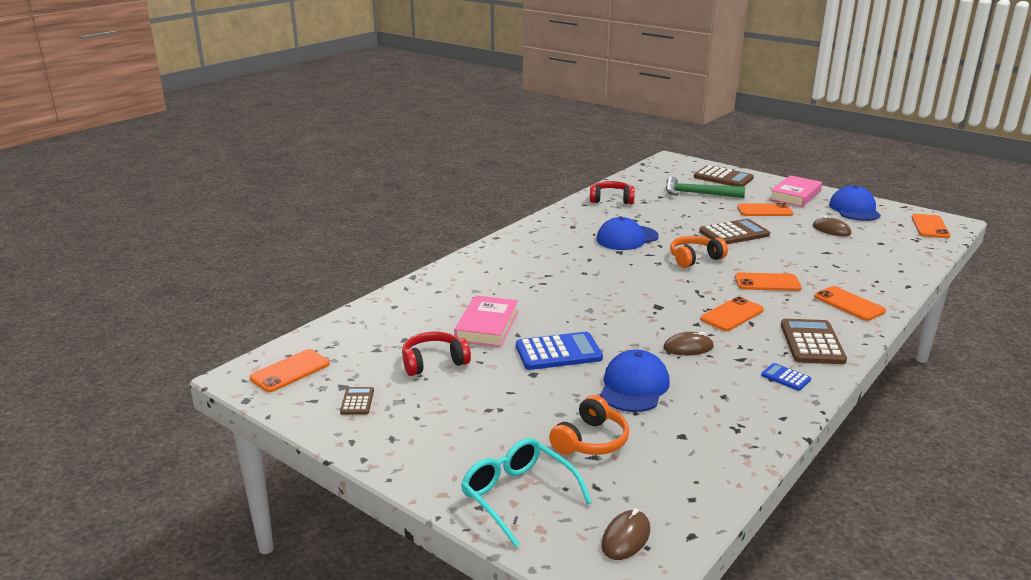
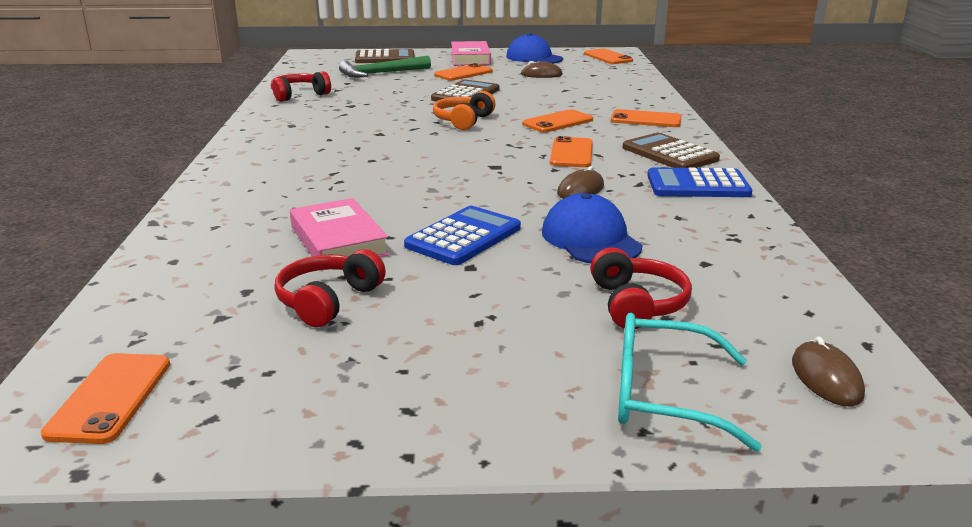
camera: 40 degrees left, 0 degrees up
(357, 401) = (286, 389): brown calculator -> none
(591, 441) = (637, 304): orange headphones -> red headphones
(627, 238) = (368, 121): blue cap -> none
(785, 377) = (697, 185): blue calculator -> blue calculator, size x1.97

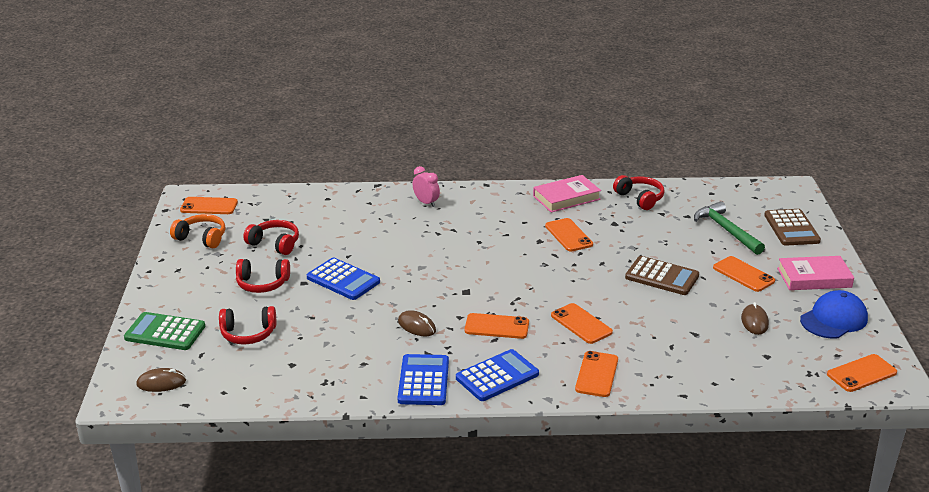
camera: 90 degrees right, 5 degrees up
(242, 188) = (426, 203): none -> pink clock
(338, 240) = (344, 240): pink book -> pink book (566, 198)
(371, 122) = (568, 235): none -> orange phone
(463, 121) = (578, 276): orange headphones -> orange headphones (201, 238)
(473, 303) = (262, 284): none -> red headphones
(590, 239) = (333, 324): blue cap -> none
(662, 395) = (165, 332): turquoise glasses -> green calculator
(669, 154) = (497, 376): brown calculator -> blue calculator

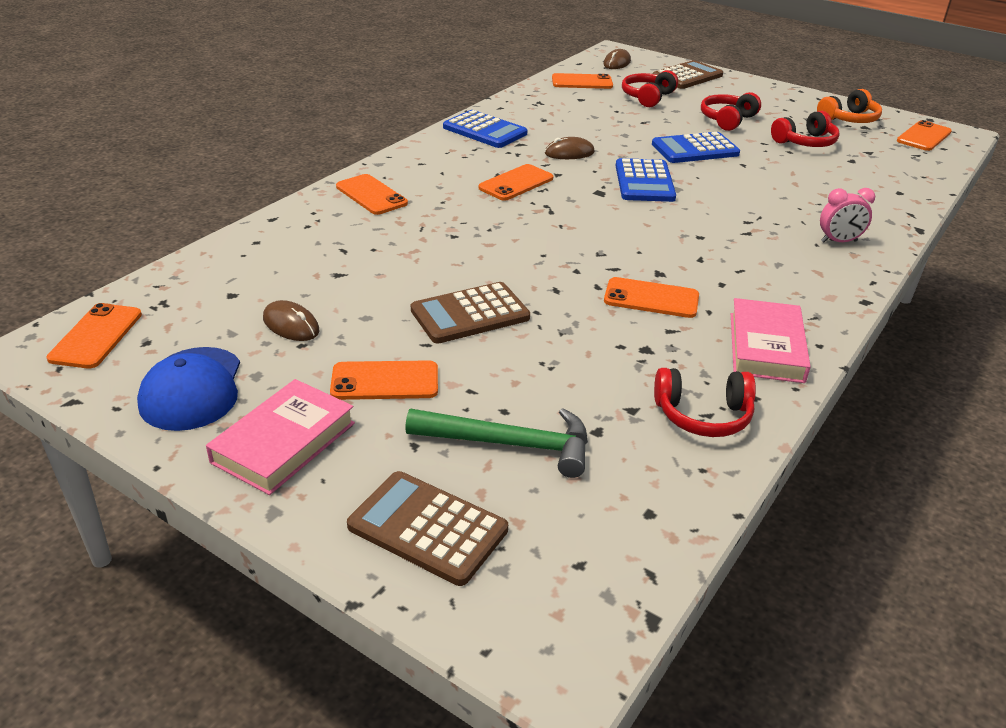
camera: 125 degrees right, 5 degrees up
(165, 332) = (687, 76): green calculator -> brown calculator
(497, 376) = (443, 156): blue calculator -> blue calculator (644, 182)
(581, 324) = (456, 222): orange phone -> orange phone (582, 82)

